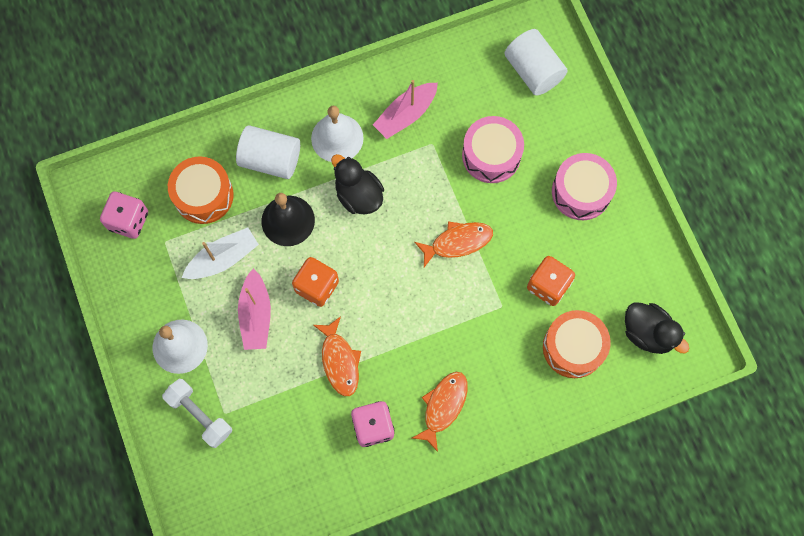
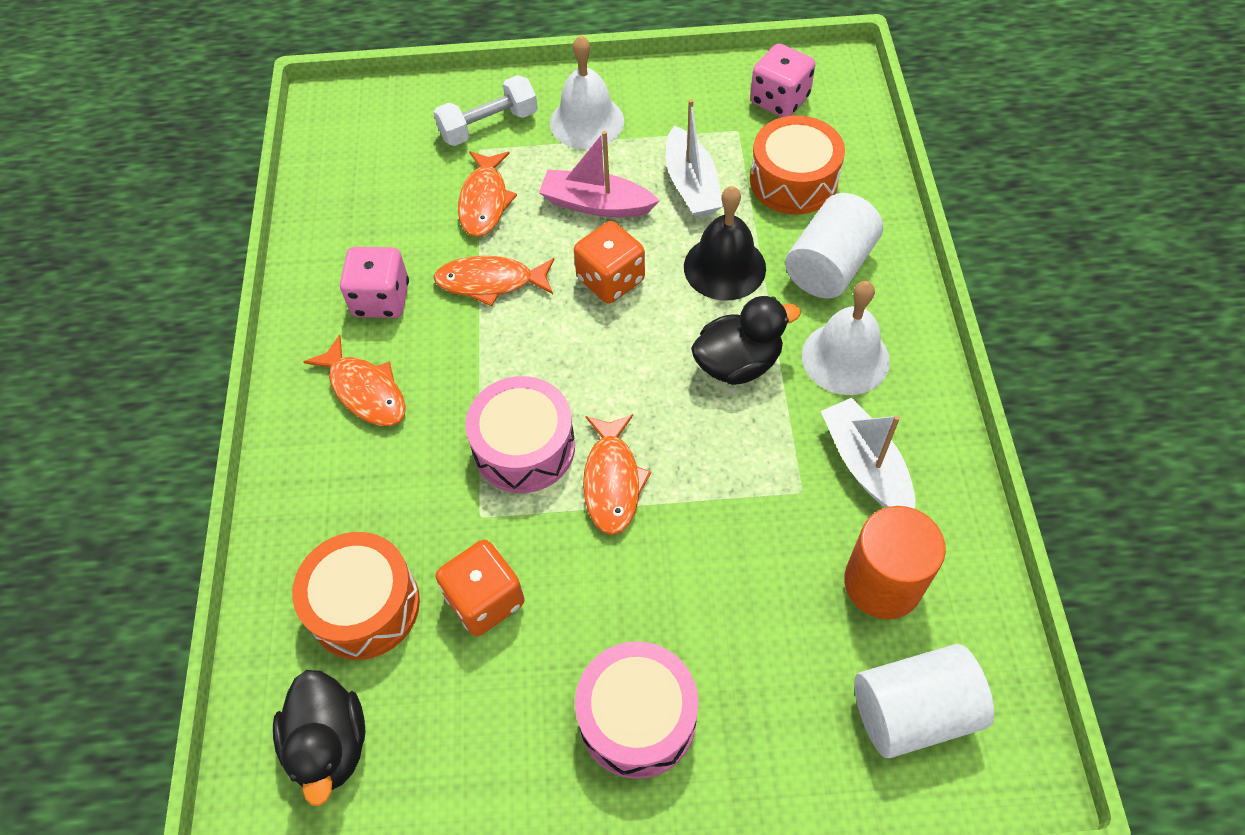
camera: 110 degrees right, 15 degrees down
(272, 391) = (484, 201): none -> orange fish
(406, 115) = (865, 465): pink boat -> white boat
(472, 95) = (882, 583): none -> orange cylinder
(491, 155) = (754, 580): pink drum -> pink drum (524, 447)
(648, 333) = (330, 744): black duck -> black duck turned 75 degrees counterclockwise

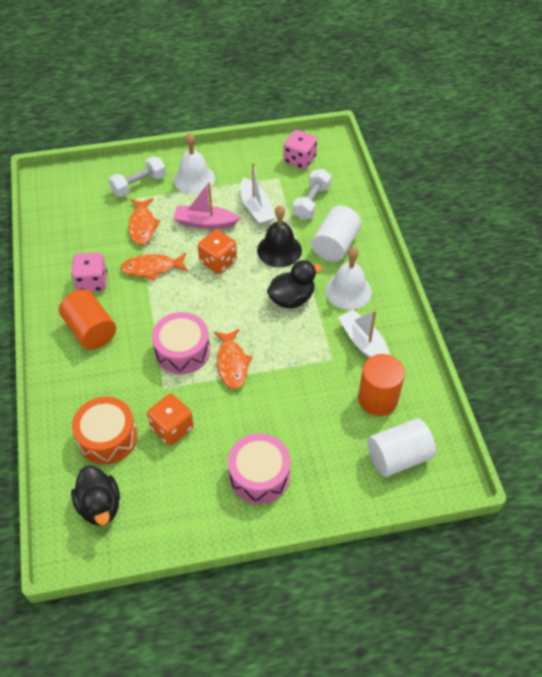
camera: 10 degrees left, 5 degrees down
(365, 391) = (90, 330): orange fish -> orange cylinder
(793, 181) = (311, 202): orange drum -> white dumbbell

